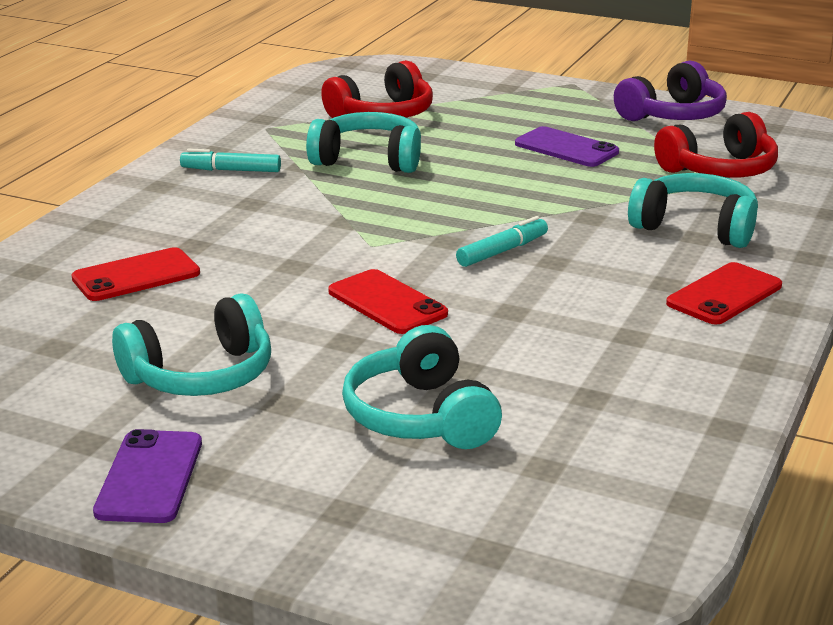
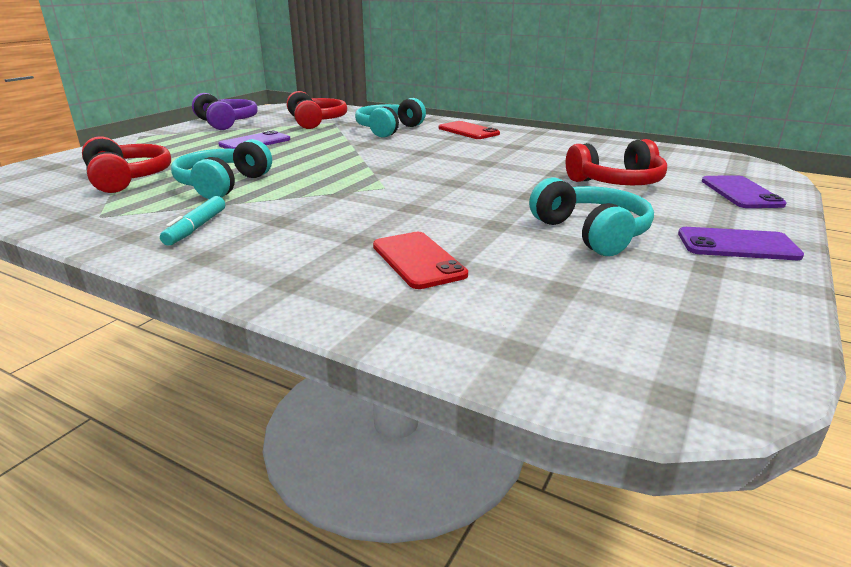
camera: 85 degrees left, 0 degrees up
(379, 534) = (741, 193): none -> purple phone
(387, 303) = (475, 185): red phone -> none
(421, 417) = (616, 182): turquoise headphones -> red headphones
(502, 251) = (406, 160): turquoise marker -> none

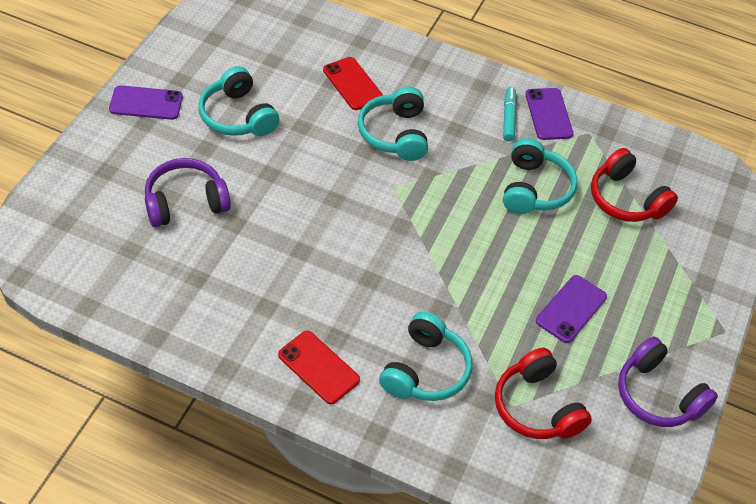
camera: 170 degrees right, 25 degrees up
(368, 218) = (395, 134): none -> turquoise headphones
(616, 182) = (185, 202): red headphones -> purple headphones
(741, 193) = (86, 183): purple phone -> purple phone (548, 114)

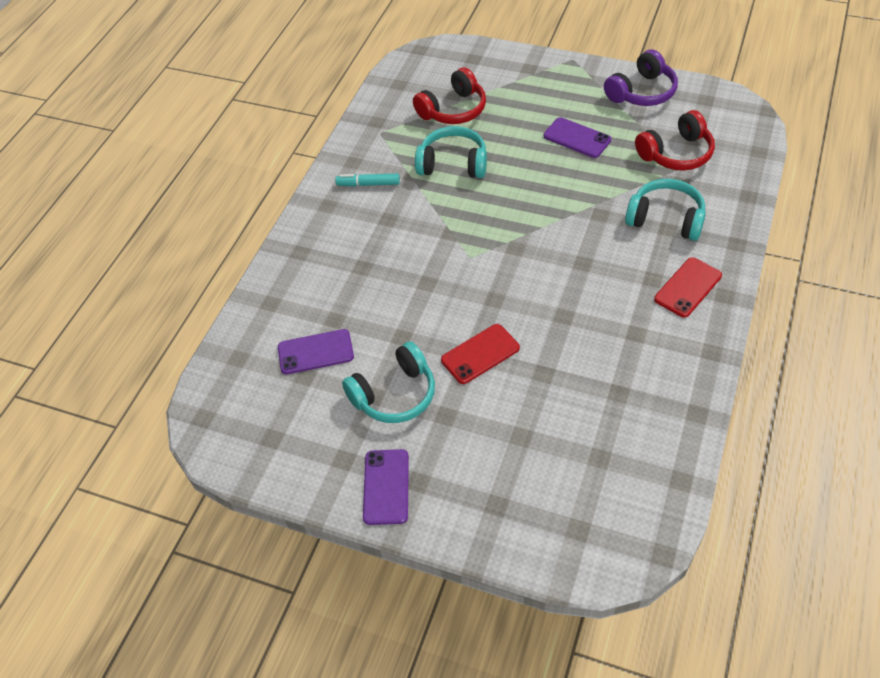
camera: 85 degrees left, 0 degrees up
(185, 202) = (525, 420): purple headphones -> none
(352, 84) = (335, 302): red phone -> red phone (480, 354)
(395, 134) = (401, 262): turquoise headphones -> none
(548, 114) = (360, 158): purple phone -> purple phone (315, 352)

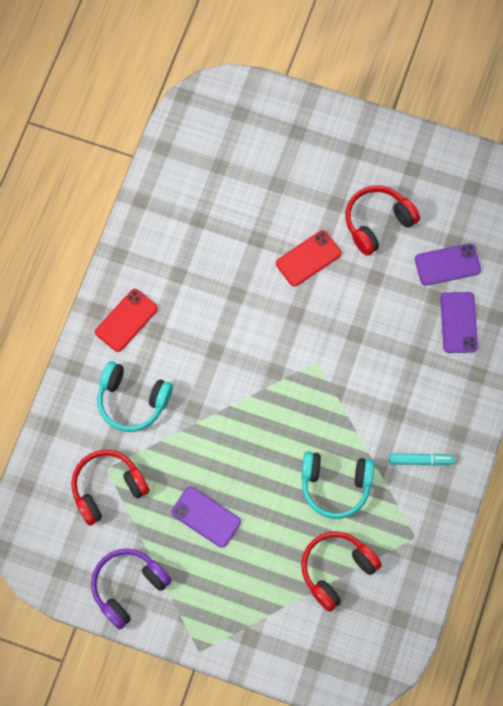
camera: 175 degrees right, 20 degrees up
(386, 487) = (378, 147): purple phone -> purple phone (458, 322)
(394, 394) = (377, 223): turquoise headphones -> red headphones

